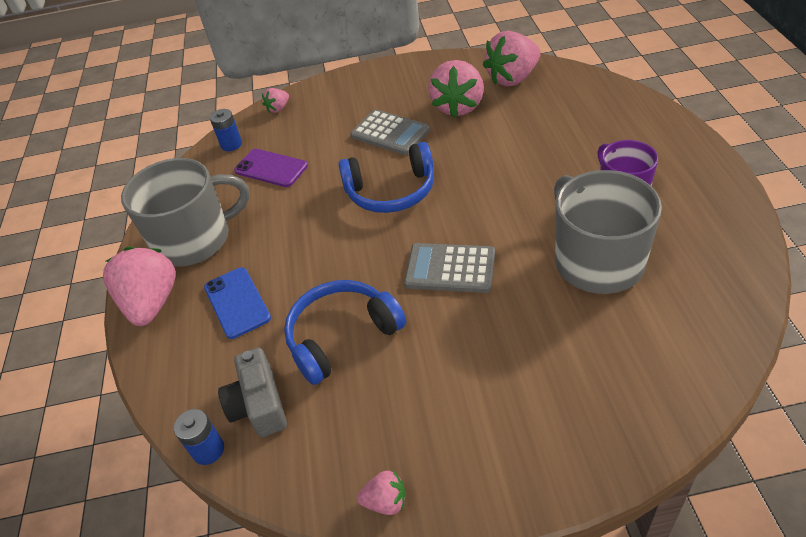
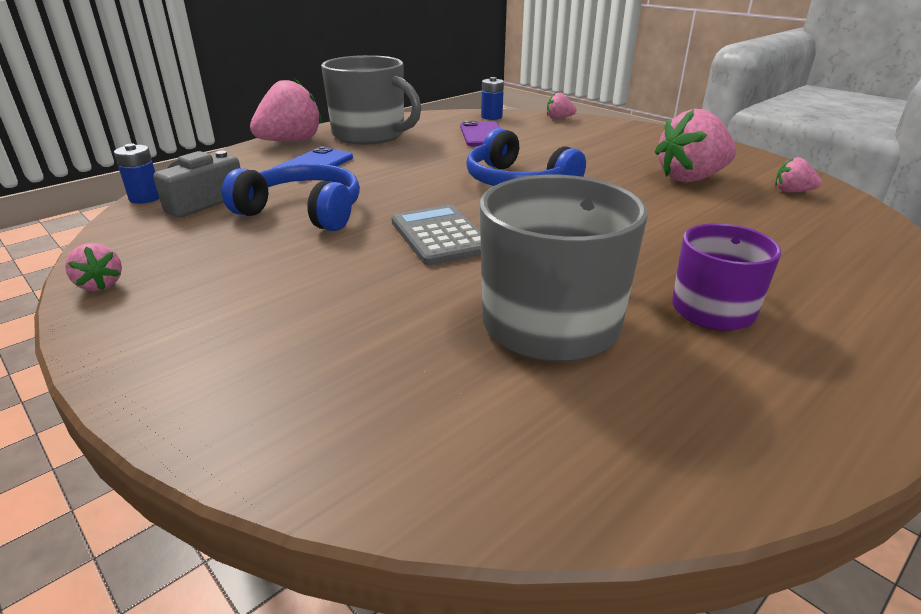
camera: 50 degrees right, 15 degrees down
(390, 133) = (598, 161): grey calculator -> none
(512, 78) = (792, 191): pink strawberry -> pink strawberry, size x0.48

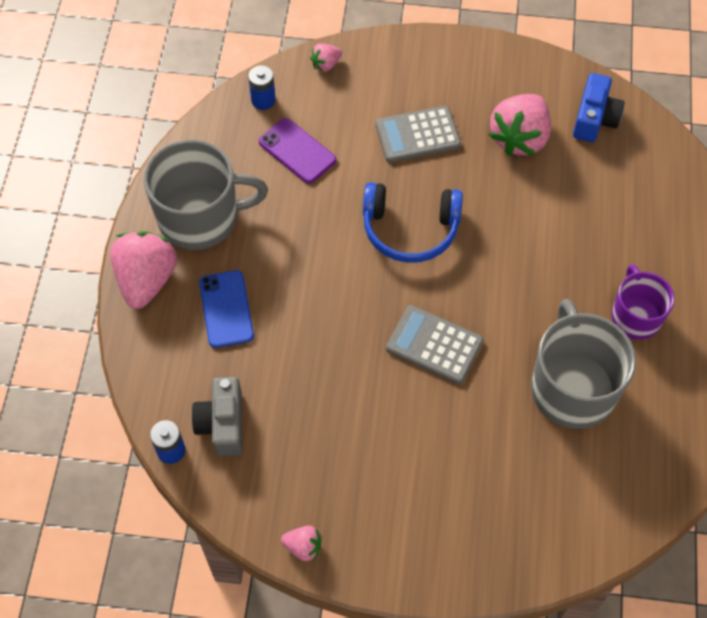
camera: 40 degrees left, 30 degrees up
(303, 211) = (312, 381): blue headphones -> none
(591, 153) = (417, 135): none -> grey calculator
(792, 191) = (594, 118): pink strawberry -> blue camera

